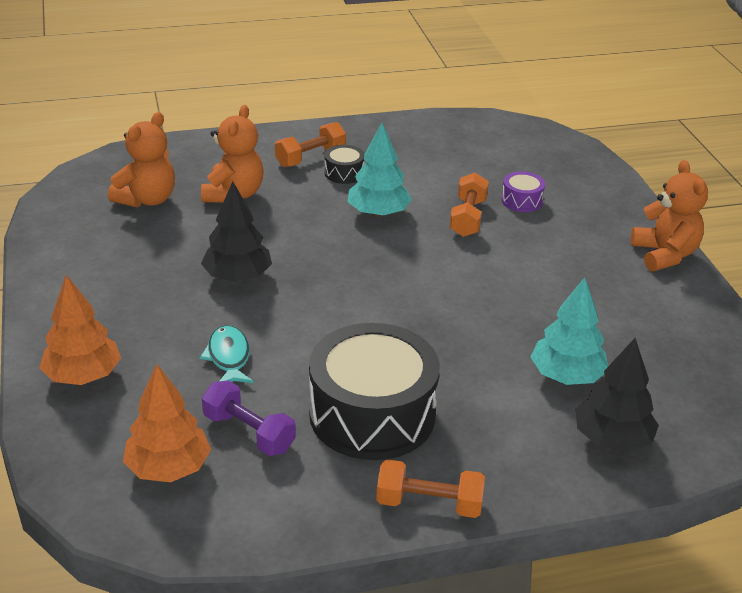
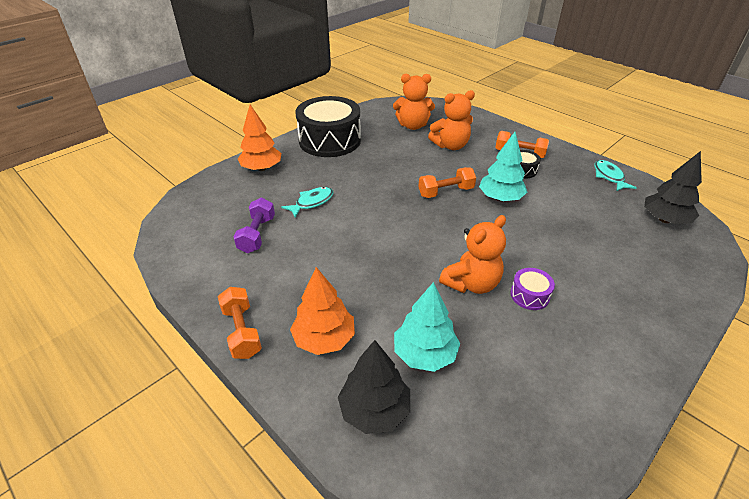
camera: 60 degrees right, 5 degrees up
(168, 468) = (212, 221): orange tree -> orange tree (324, 339)
(237, 276) = (381, 177): black tree -> black tree (664, 220)
(372, 414) = (306, 273): black drum -> black drum (330, 140)
(416, 130) = (609, 176): none -> turquoise fish
(468, 218) = (546, 235): orange dumbbell -> orange dumbbell (446, 192)
(522, 200) = (602, 252): purple drum -> purple drum (529, 295)
(664, 255) = (647, 361): orange teddy bear -> orange teddy bear (471, 283)

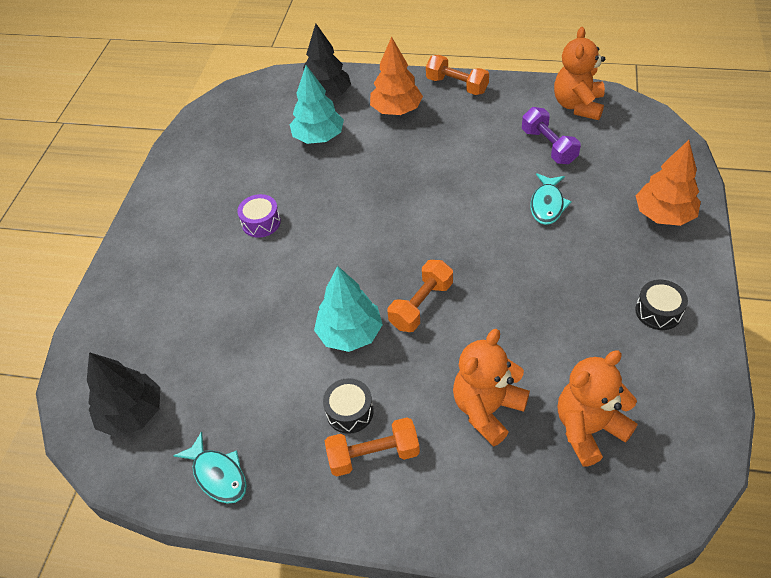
camera: 150 degrees right, 10 degrees up
(330, 140) = (658, 311): black drum -> black drum, size x0.42
(471, 283) = (318, 206): orange teddy bear -> orange teddy bear (578, 105)

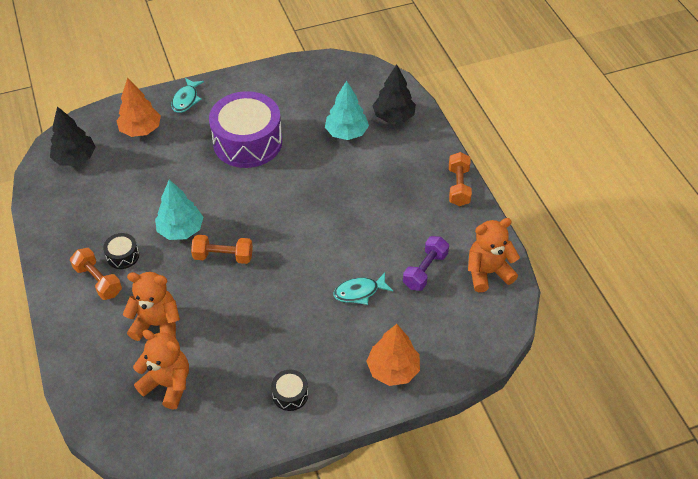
camera: 55 degrees right, 0 degrees up
(218, 475) = (54, 216): turquoise fish -> turquoise fish (186, 100)
(261, 222) = (247, 142): purple drum -> purple drum, size x2.37
(396, 110) = (405, 162): orange tree -> orange tree (141, 130)

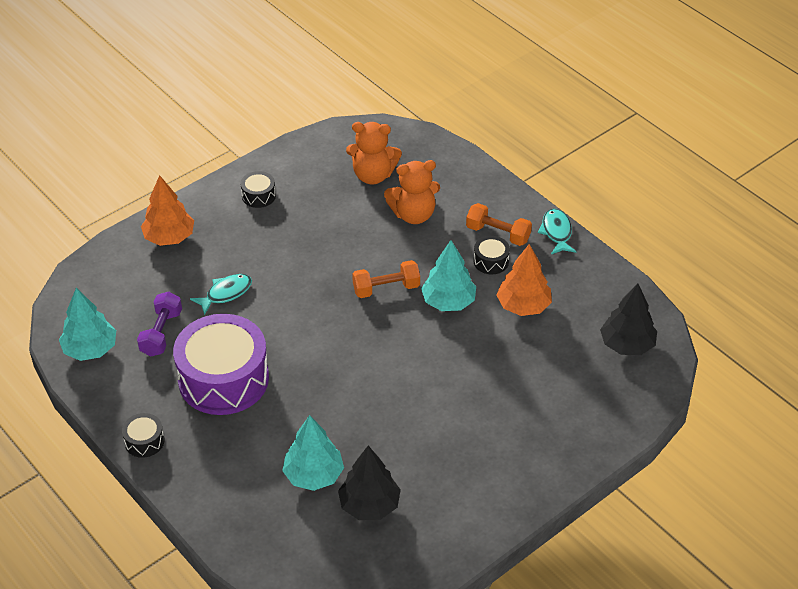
camera: 160 degrees right, 5 degrees down
(141, 130) = (578, 402): orange tree -> orange tree (523, 306)
(186, 100) = (552, 461): turquoise fish -> turquoise fish (556, 232)
(247, 142) = (435, 425): purple drum -> purple drum (223, 379)
(393, 116) = (258, 519): black tree -> black tree (369, 505)
(458, 186) = (144, 441): orange dumbbell -> black drum
(487, 272) = (90, 349): orange teddy bear -> turquoise tree

